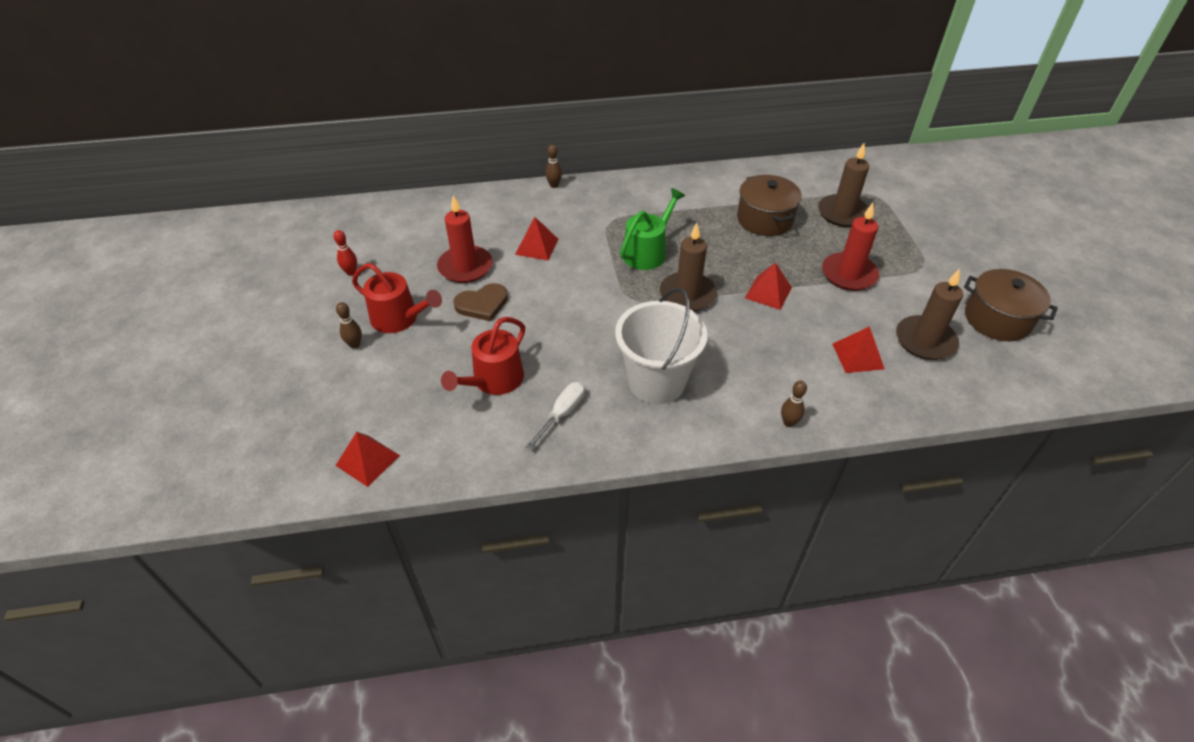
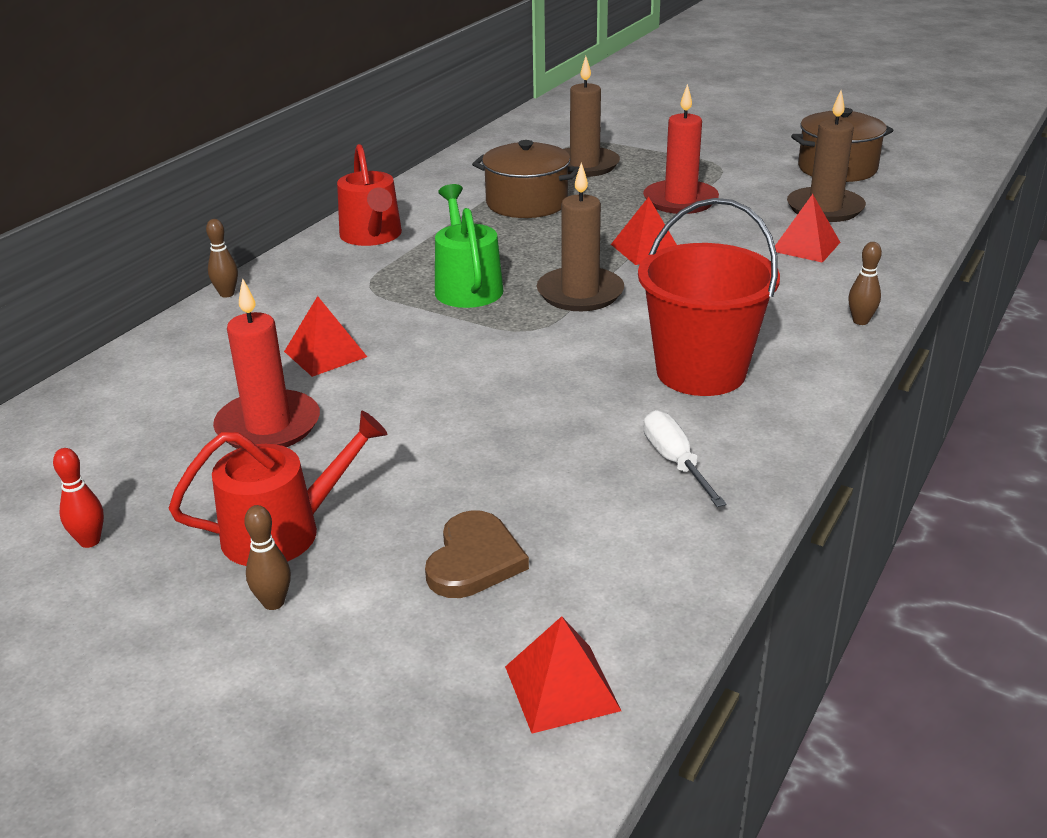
camera: 50 degrees left, 15 degrees down
(482, 304) = (371, 442): brown heart -> brown heart (474, 560)
(494, 380) = (541, 493): red watering can -> red watering can (372, 236)
(656, 382) = (701, 372): white bucket -> red bucket

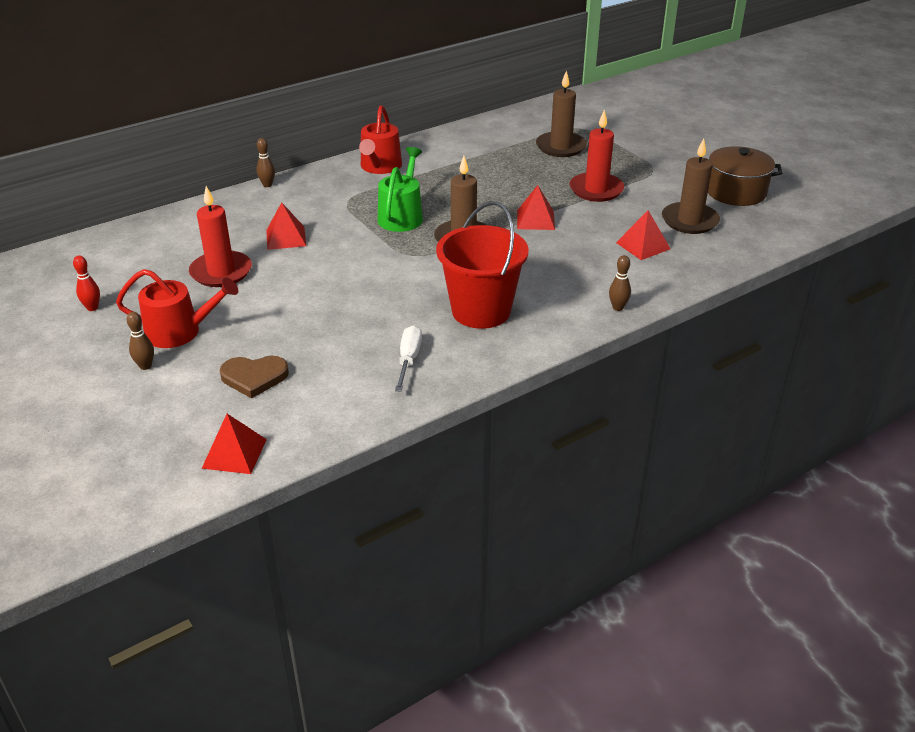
camera: 25 degrees right, 5 degrees up
(474, 560) = (254, 377): brown heart -> brown heart turned 45 degrees clockwise
(527, 203) = (494, 166): brown pot -> none

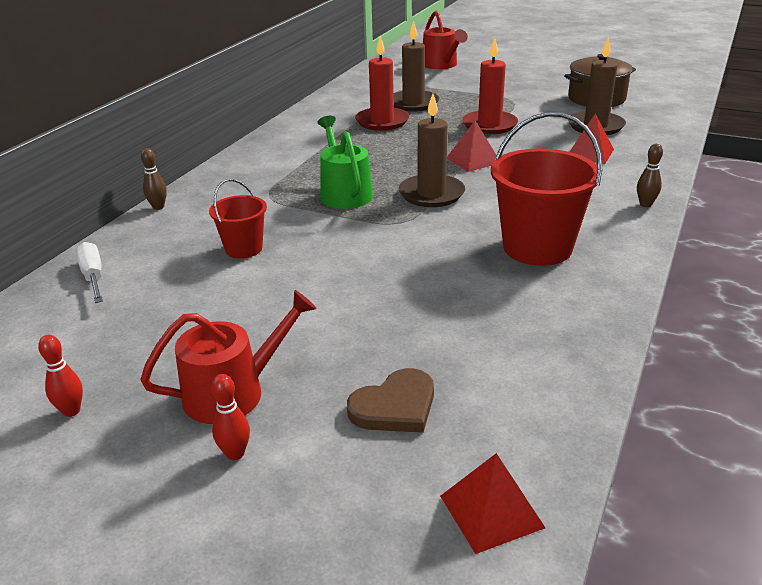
camera: 30 degrees left, 5 degrees down
(145, 366) = (235, 453): brown bowling pin -> red bowling pin
(221, 272) = (207, 307): red candle -> red candle (382, 121)
(286, 238) = (243, 249): red pyramid -> red bucket
(380, 167) = (264, 159): red watering can -> red watering can (441, 65)
(408, 359) = (535, 317): white screwdriver -> white screwdriver (93, 276)

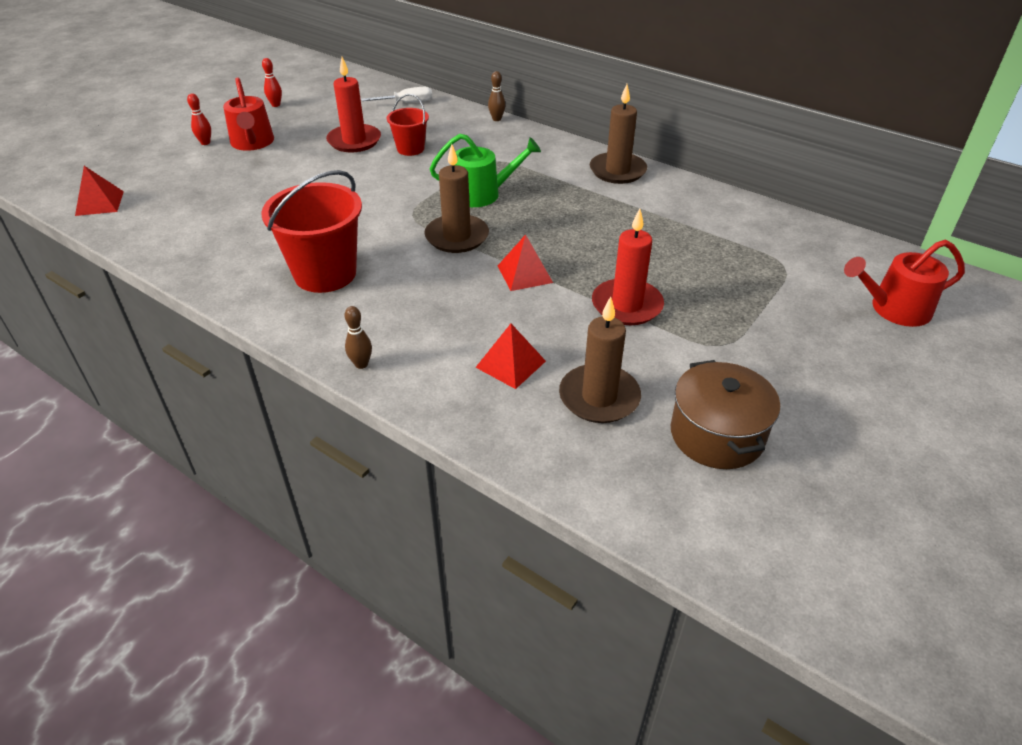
camera: 100 degrees right, 10 degrees up
(382, 121) = (657, 231): red candle -> red candle (354, 141)
(395, 406) = (197, 187): brown heart -> none
(413, 103) = (717, 260): brown candle -> brown candle (617, 171)

